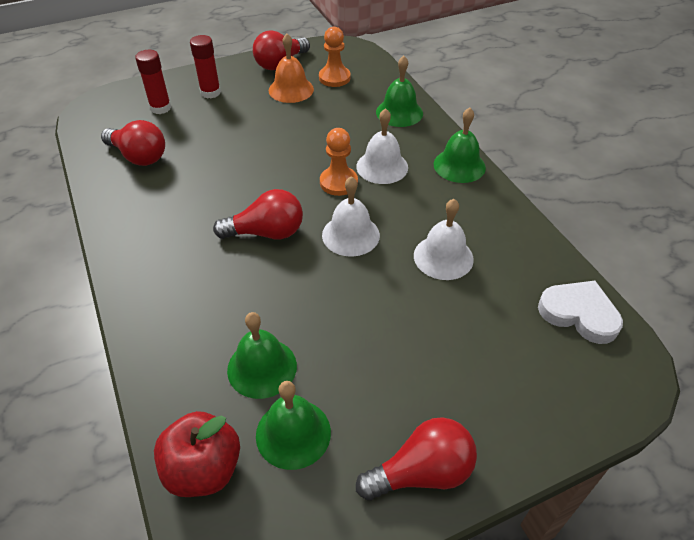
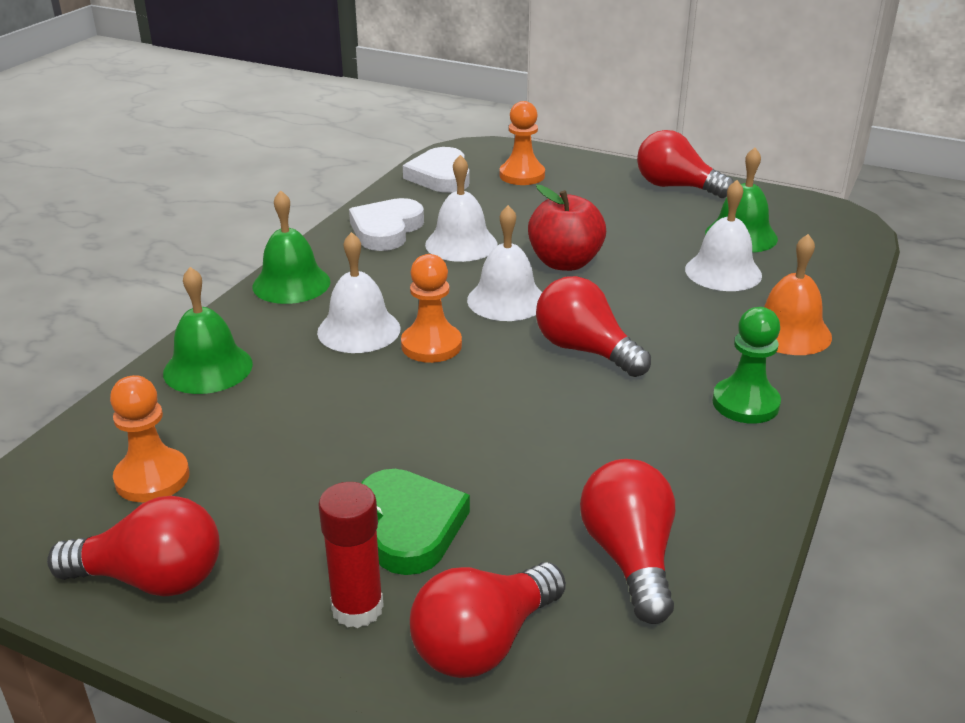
camera: 130 degrees left, 15 degrees down
(151, 258) = (745, 403): none -> green pawn
(160, 108) = (483, 642): red glue stick -> red light bulb
(203, 469) = (829, 254): red apple -> red apple (565, 263)
(229, 118) = (410, 526): none -> green heart
(262, 367) = (723, 272): green bell -> white bell
(291, 89) = (243, 507): orange bell -> orange bell (789, 332)
(498, 234) = (386, 230): none -> white heart
(541, 369) = (522, 175): none -> orange pawn

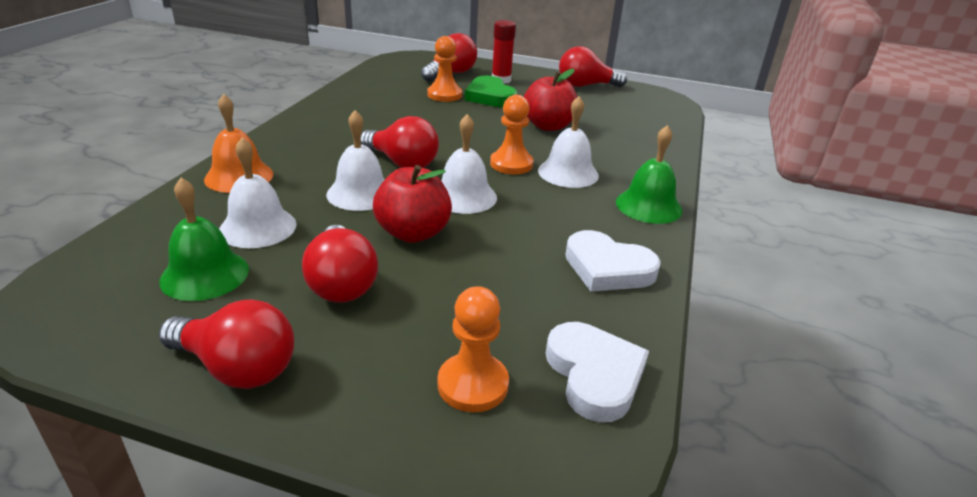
camera: 170 degrees right, 0 degrees up
(152, 478) = (620, 109): orange pawn -> orange pawn (444, 95)
(208, 368) = (646, 150): green bell -> none
(333, 426) = (548, 126): none -> red apple
(386, 230) = (607, 268): white heart -> white heart turned 105 degrees clockwise
(461, 244) = (521, 252): white bell -> white bell (360, 193)
(629, 558) = (392, 89): red light bulb -> red light bulb (341, 283)
(745, 403) = (304, 137): green pawn -> none

